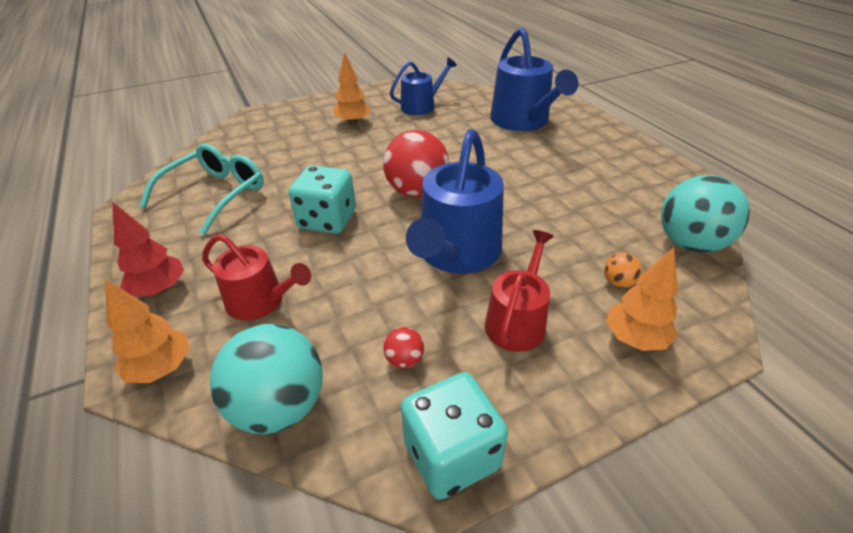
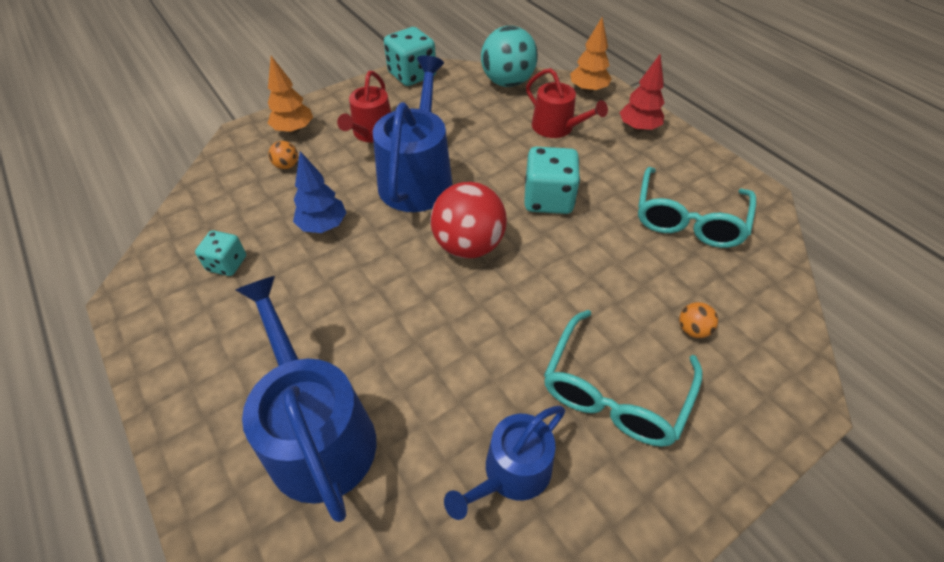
camera: 170 degrees right, 10 degrees up
(261, 302) = (557, 128): red watering can -> red watering can turned 150 degrees counterclockwise
(284, 139) = (692, 329): none -> orange ball
(353, 123) = (614, 391): orange tree -> turquoise glasses
(404, 360) = (444, 106): red ball -> none
(551, 216) = (323, 226): none -> blue tree
(627, 196) = (227, 264): none -> turquoise dice
(690, 244) = (201, 207): turquoise ball -> none

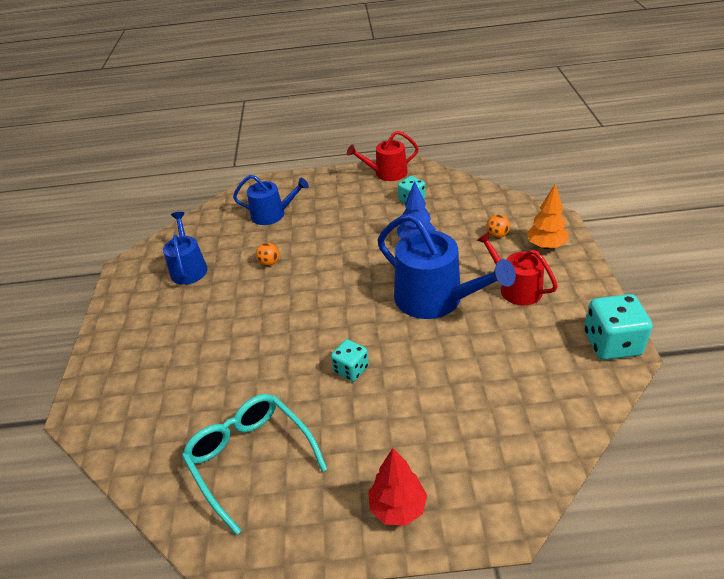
camera: 125 degrees right, 10 degrees down
(317, 433) = (272, 214): blue watering can -> blue watering can, size x0.61
(468, 245) = (341, 303): red ball -> none
(507, 82) = (560, 423): turquoise ball -> none
(548, 199) = (351, 369): turquoise dice -> turquoise dice, size x0.60
(557, 128) = (445, 427): red watering can -> red watering can (386, 173)
(588, 90) = (503, 501): orange tree -> none
(614, 391) = (180, 325): turquoise glasses -> none
(692, 329) = (171, 388): orange ball -> orange ball (269, 263)

